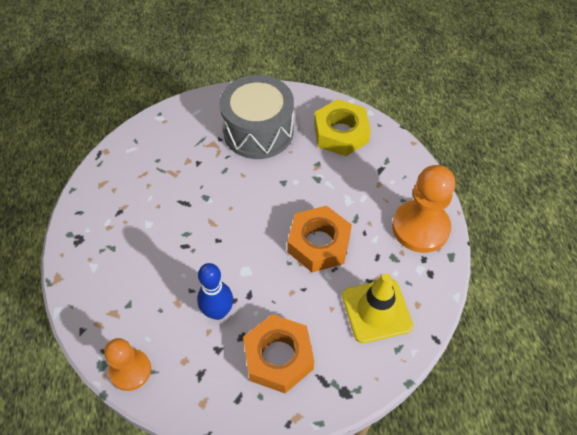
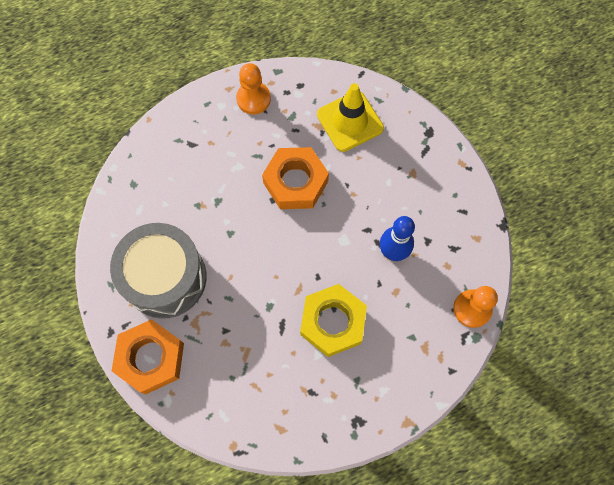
camera: 105 degrees left, 15 degrees up
(278, 357) = (417, 189): orange nut -> orange nut (151, 358)
(341, 133) = (150, 191): yellow nut -> yellow nut (332, 322)
(420, 228) = (253, 99): orange pawn -> orange pawn, size x0.62

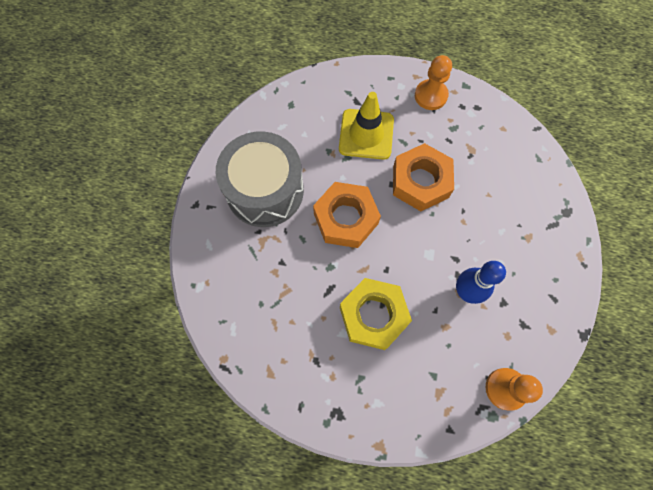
camera: 35 degrees right, 0 degrees up
(151, 358) = (210, 245): orange nut -> orange nut (346, 218)
(350, 121) = (501, 161): yellow traffic cone -> yellow traffic cone (366, 134)

